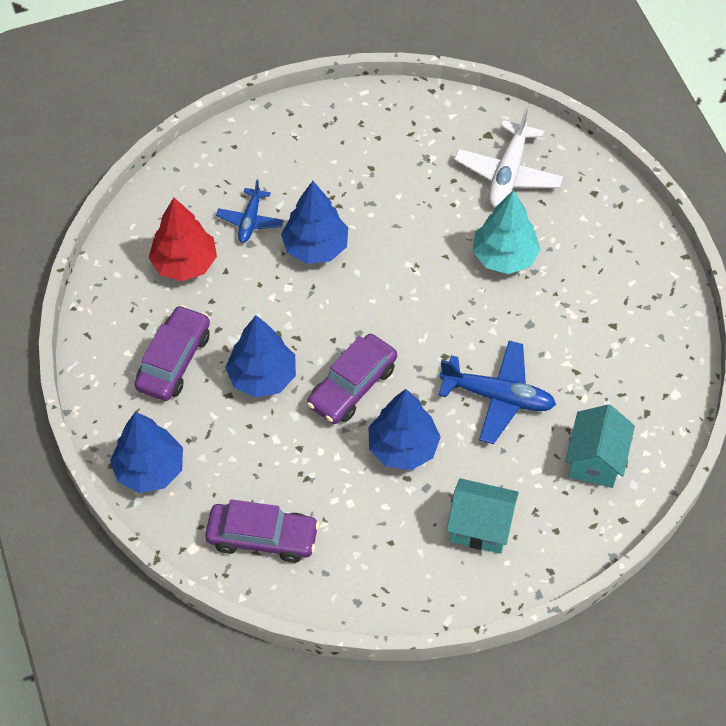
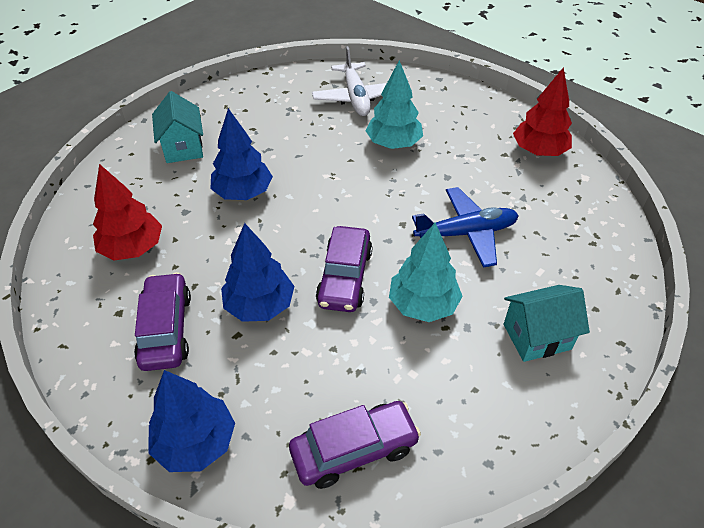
camera: 30 degrees left, 10 degrees down
(250, 220) = (175, 196): blue plane -> none
(403, 447) = (423, 304): blue tree -> turquoise tree
(595, 460) = (575, 244): turquoise house -> turquoise house (183, 147)
(653, 339) = (538, 151): none -> red tree

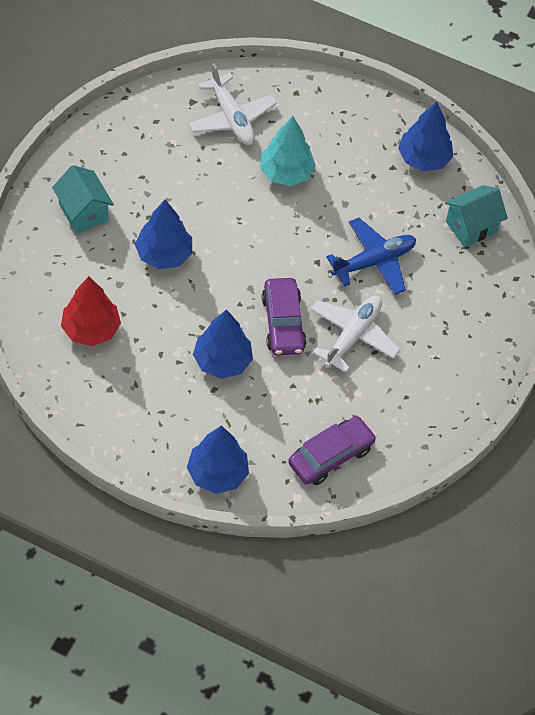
camera: 20 degrees left, 10 degrees up
(166, 329) = (155, 395): purple car -> none
(423, 304) = (352, 336): turquoise tree -> white plane
(537, 336) = (445, 346): turquoise house -> turquoise house (471, 226)
(538, 151) = (423, 158): red tree -> blue tree

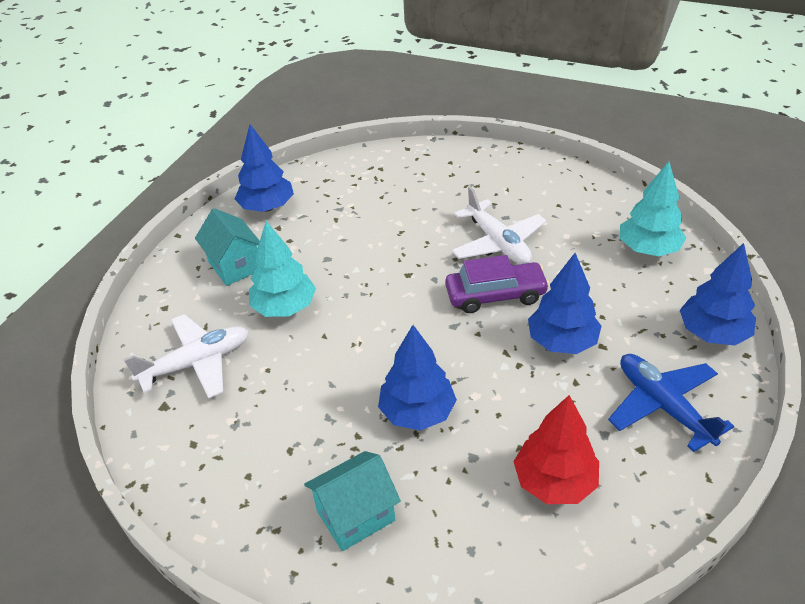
camera: 85 degrees left, 15 degrees down
(331, 456) = (648, 249): purple car -> turquoise tree
(352, 336) = (498, 243): white plane -> white plane turned 150 degrees counterclockwise
(374, 262) = (402, 233): blue plane -> blue plane (663, 406)
(471, 226) = (351, 175): turquoise house -> turquoise house (235, 266)

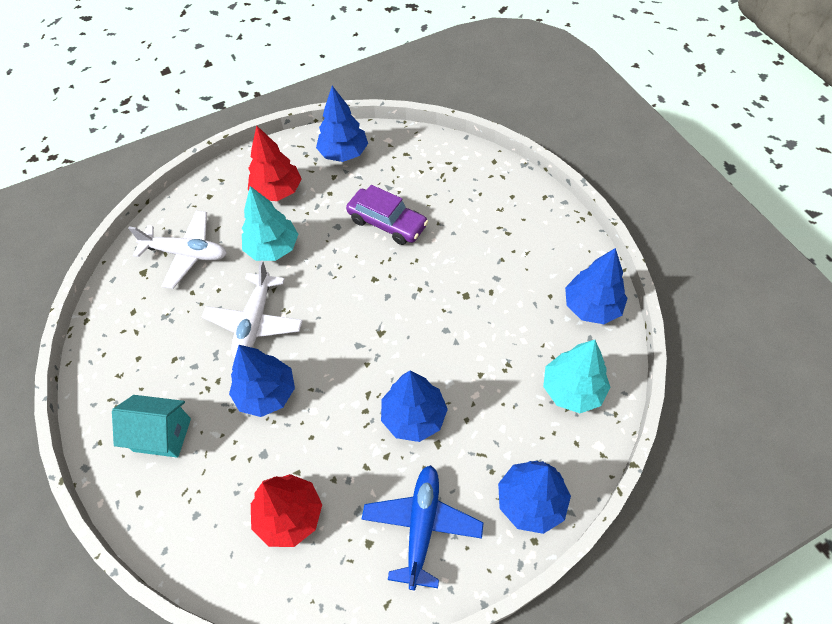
camera: 40 degrees right, 15 degrees up
(235, 266) = (277, 191): turquoise house -> red tree
(495, 295) = (412, 342): purple car -> purple car (387, 223)
(498, 243) = (464, 298): white plane -> white plane (255, 322)
(595, 194) = (591, 306): none -> blue tree

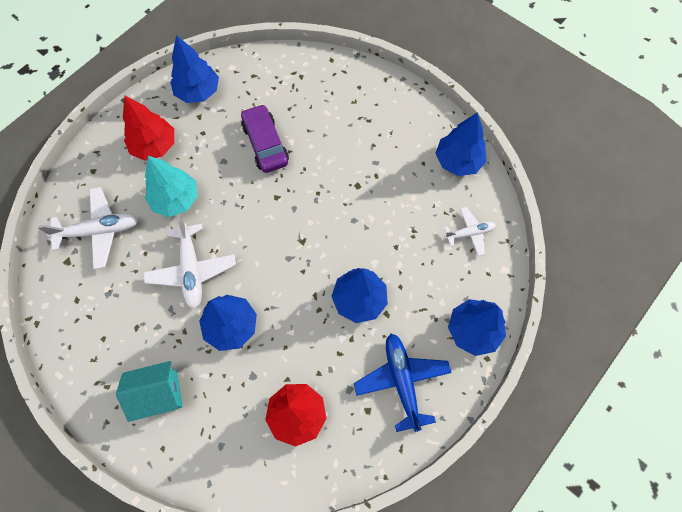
camera: 25 degrees left, 10 degrees up
(387, 223) = (265, 144): purple car -> purple car turned 120 degrees counterclockwise
(572, 389) = (469, 233): turquoise tree -> white plane

